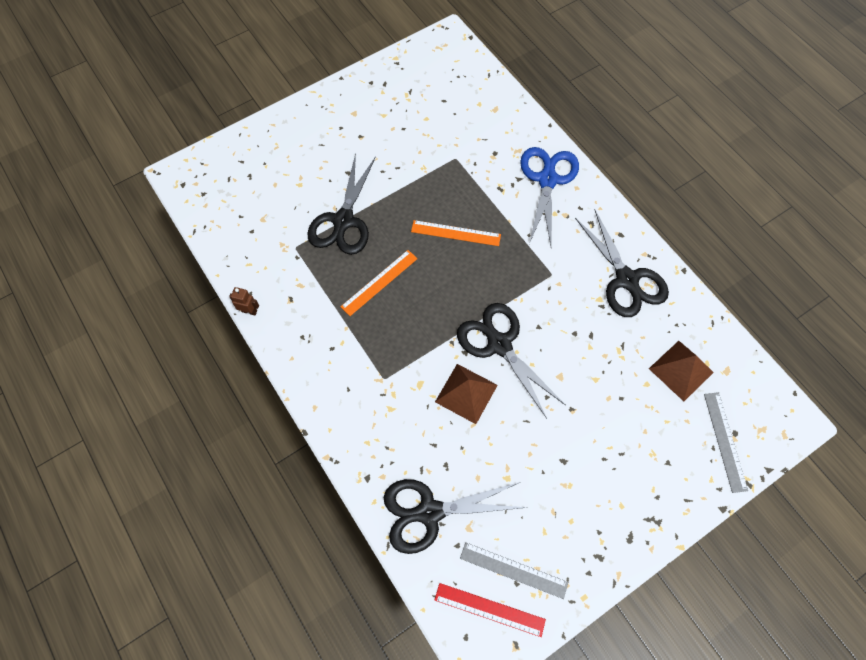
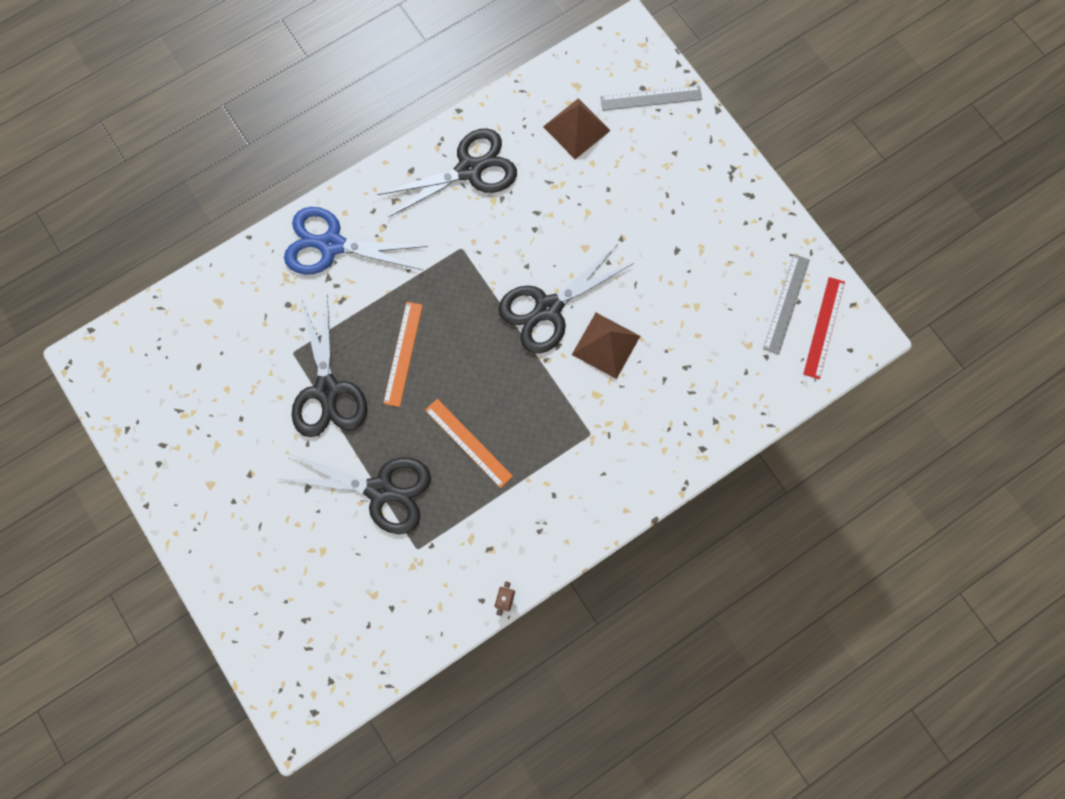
camera: 90 degrees left, 10 degrees up
(429, 512) = (735, 383): black scissors -> black scissors (327, 390)

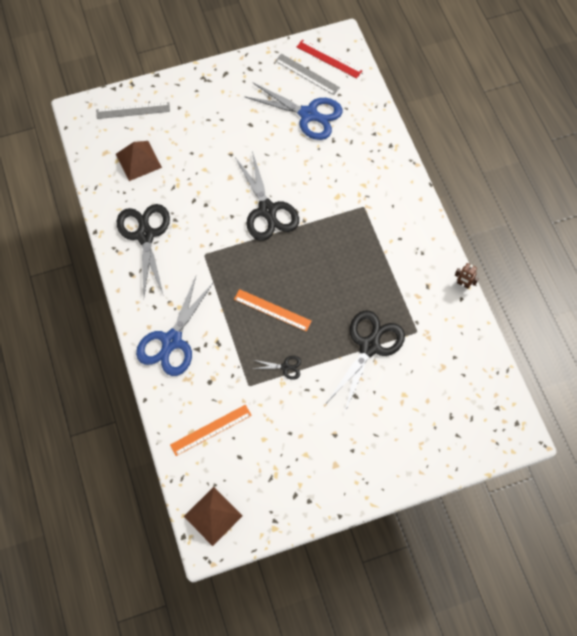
camera: 75 degrees left, 10 degrees down
(327, 390) = (285, 367): black scissors -> black scissors, size x0.44
(468, 443) = (350, 282): orange ruler -> orange ruler (211, 430)
(606, 345) = (304, 182): brown pyramid -> brown pyramid (213, 516)
(651, 98) = (133, 110): grey ruler -> grey ruler turned 75 degrees clockwise
(718, 323) = (308, 114): none -> blue scissors

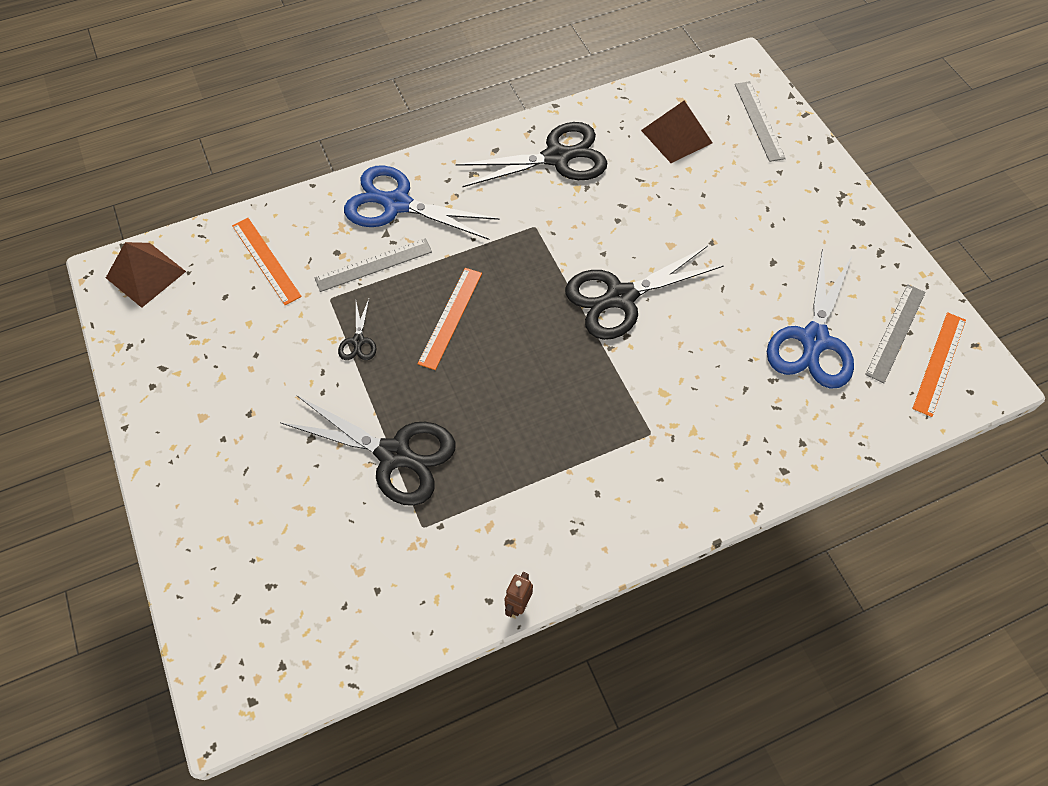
camera: 85 degrees right, 5 degrees down
(224, 357) = (373, 265): none -> grey ruler
(329, 59) = (939, 363): red ruler -> orange ruler

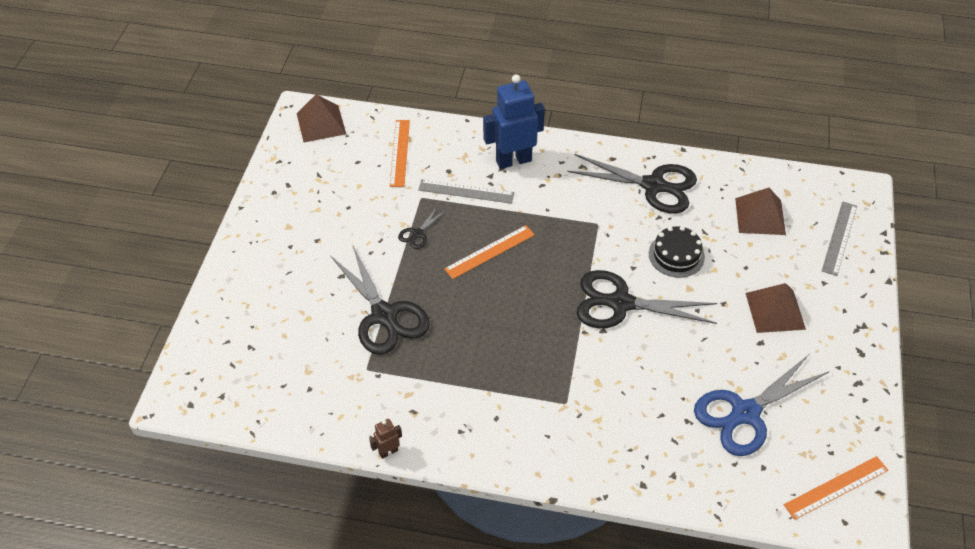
camera: 35 degrees right, 10 degrees down
(397, 204) = (513, 160): blue scissors -> blue robot
(633, 218) = (676, 255): none -> black cake
(761, 223) = (775, 311): none -> brown pyramid
(895, 332) = (818, 445): grey ruler -> none

